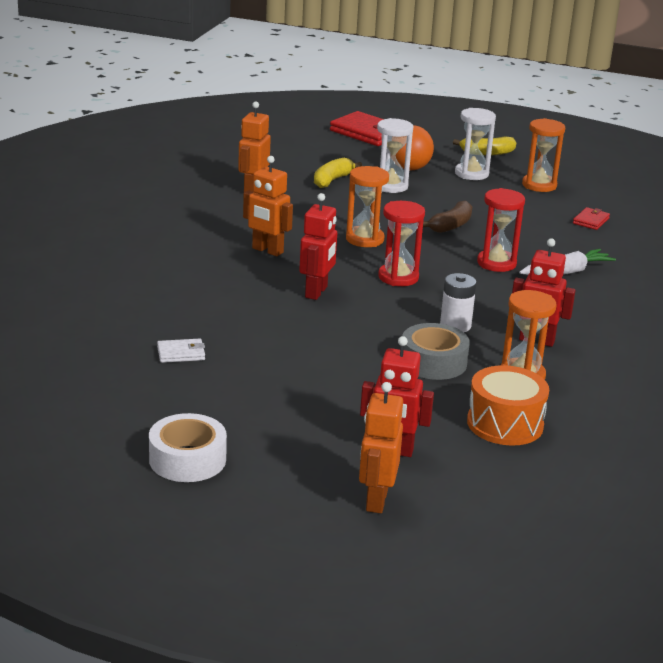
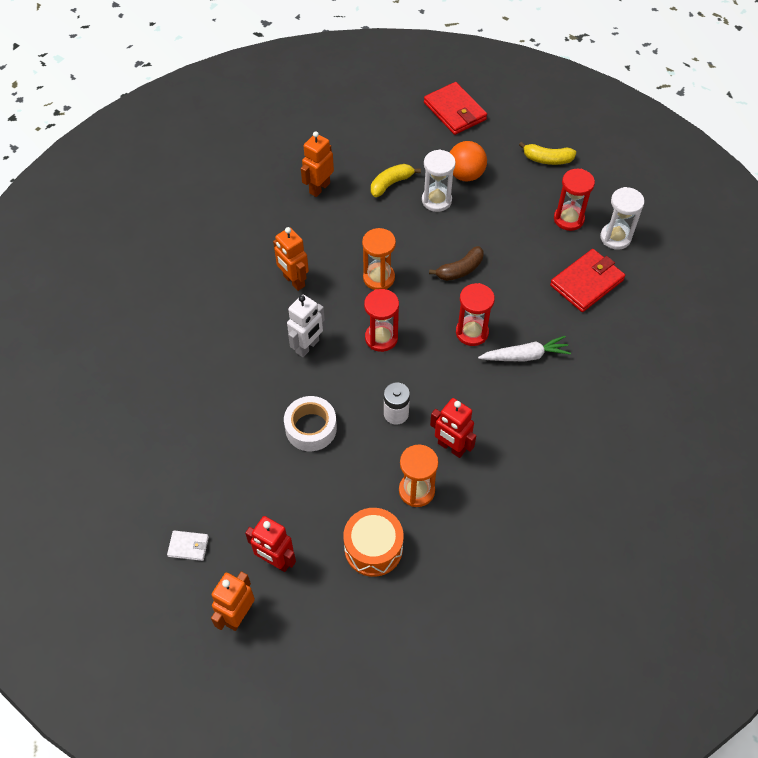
camera: 20 degrees right, 30 degrees up
(181, 353) = (174, 408): white wallet -> white wallet (188, 546)
(187, 459) = (129, 537): white tape -> white tape (311, 428)
(316, 292) = (307, 347): red robot -> white robot
(433, 362) = (356, 458): grey tape -> none
(471, 174) = (517, 191): white hourglass -> white hourglass (615, 237)
(539, 185) = (568, 219): orange hourglass -> red hourglass
(591, 221) = (586, 283): red wallet -> red wallet, size x1.98

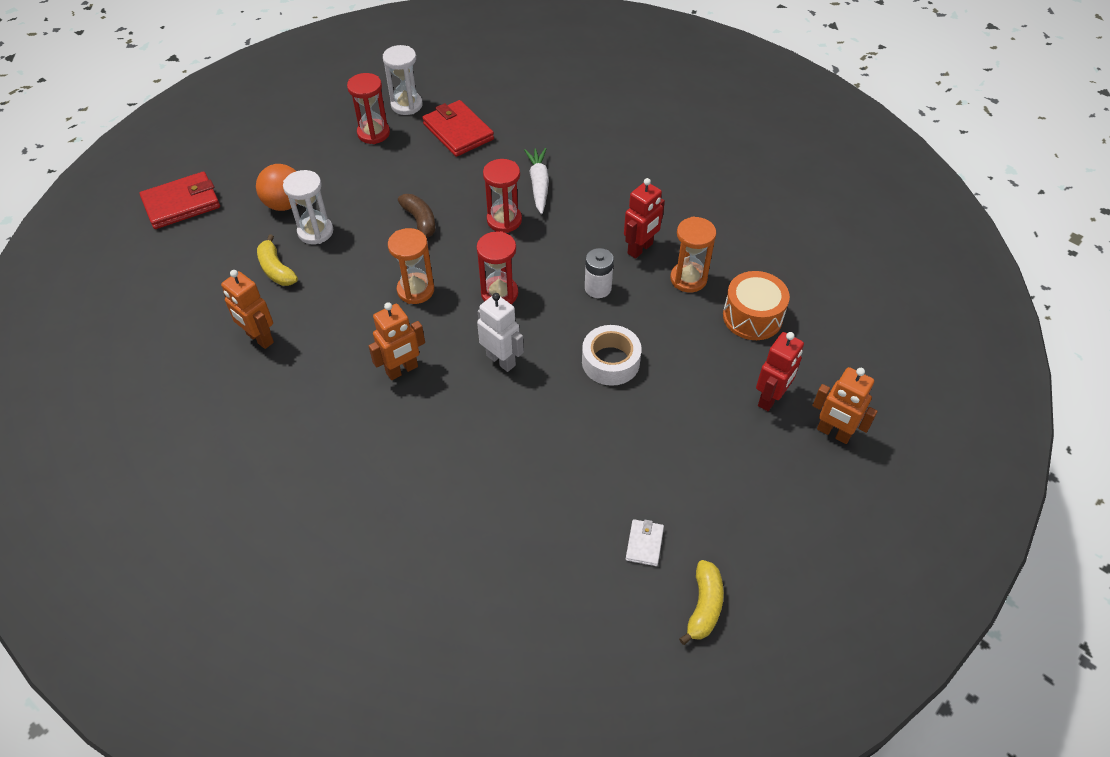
camera: 85 degrees left, 5 degrees down
(188, 546) = (757, 480): white wallet -> white wallet (644, 544)
(547, 159) = (286, 138): yellow banana -> yellow banana (704, 606)

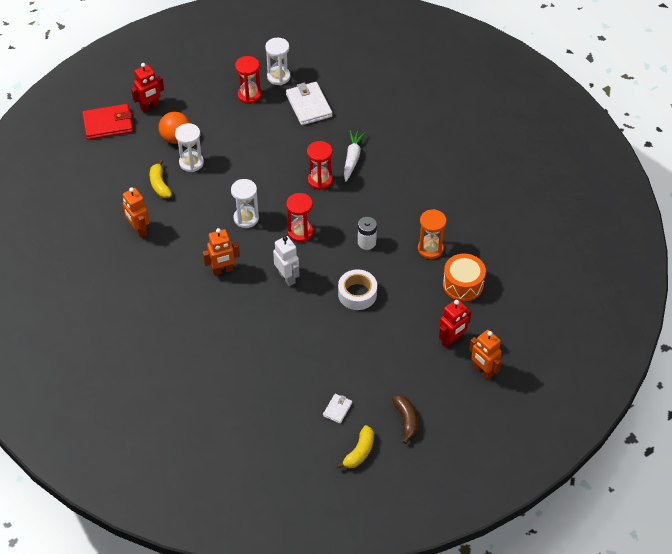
camera: 15 degrees right, 0 degrees up
(415, 290) = (246, 218): orange hourglass -> white hourglass
(420, 221) = (263, 169): brown banana -> brown banana (406, 420)
(458, 132) = (309, 105): red wallet -> white wallet
(640, 249) = (405, 220): red robot -> red robot (150, 107)

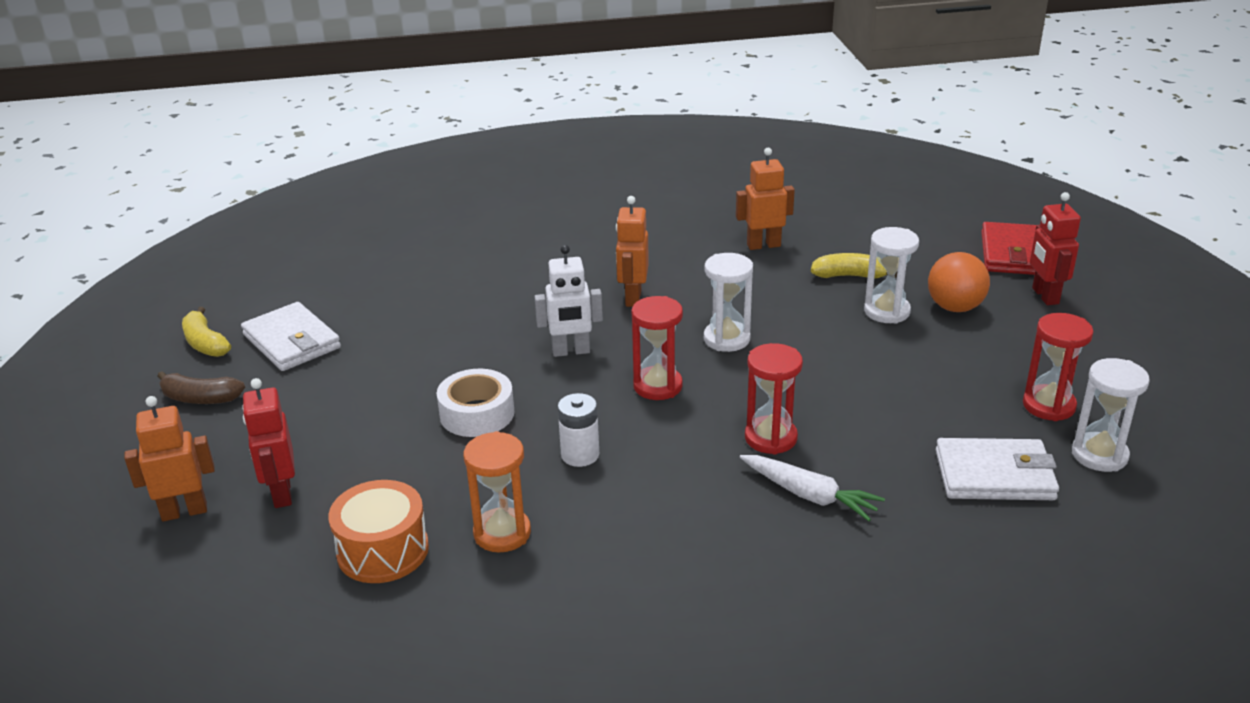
camera: 115 degrees right, 20 degrees down
(337, 409) = (292, 341): white wallet -> white wallet, size x1.98

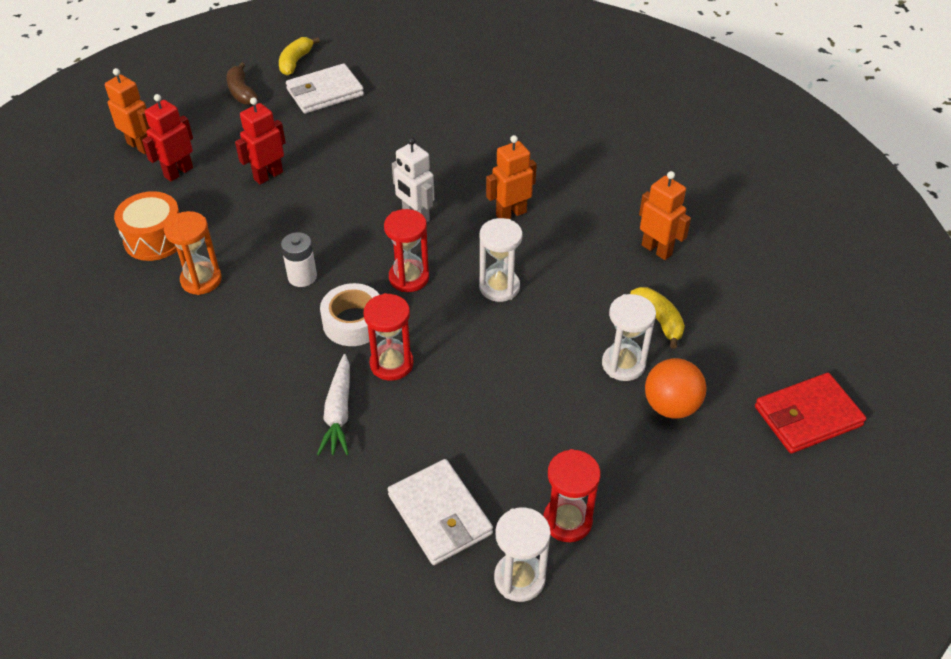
camera: 55 degrees right, 15 degrees up
(292, 341) = (325, 92): white wallet -> white wallet turned 45 degrees clockwise
(477, 414) = (311, 209): white tape -> white tape (353, 322)
(1044, 296) = (750, 463): red robot -> red robot (268, 175)

